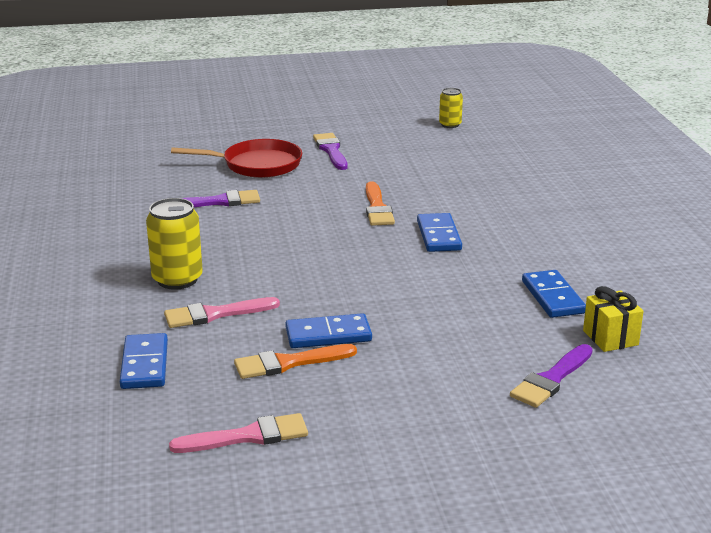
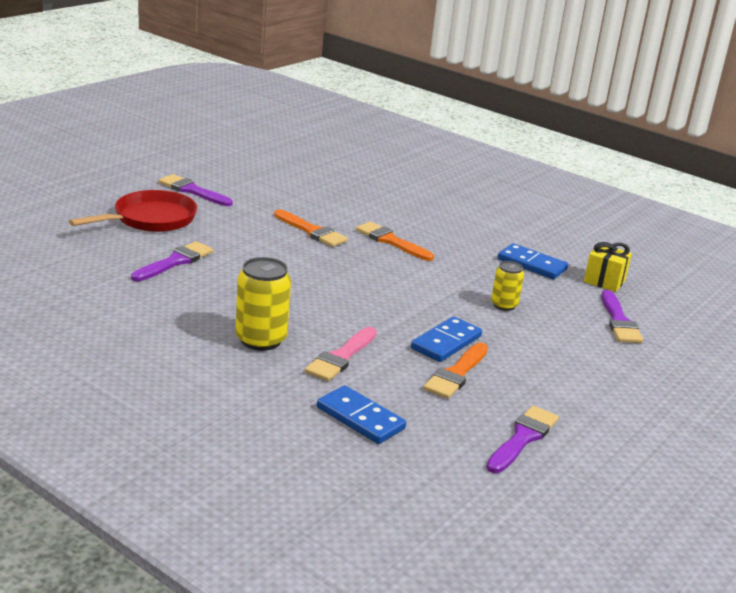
camera: 45 degrees left, 0 degrees up
(248, 436) = (523, 438): pink brush -> purple brush
(438, 236) = (391, 241): blue domino -> orange brush
(450, 124) = (250, 147): yellow can -> yellow can (504, 305)

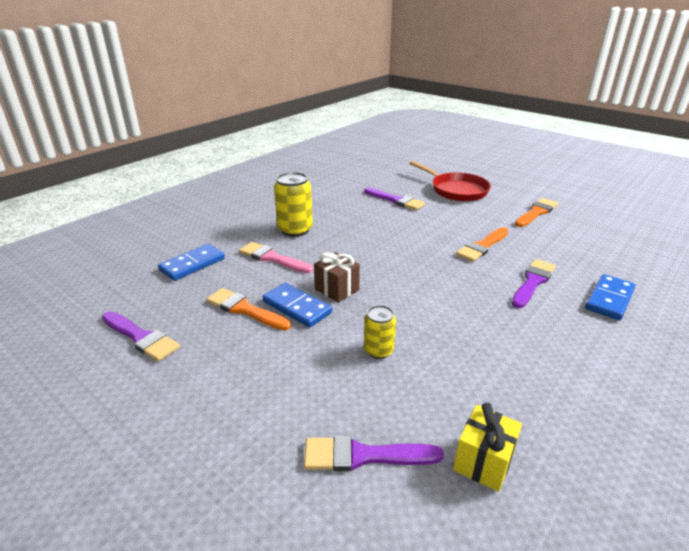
camera: 95 degrees right, 5 degrees up
(192, 191) = (518, 200): purple brush -> purple brush (533, 282)
(391, 241) = (490, 285): orange brush -> orange brush (536, 212)
(409, 318) = (337, 290): none -> brown gift
(532, 264) = (496, 387): blue domino -> blue domino (609, 299)

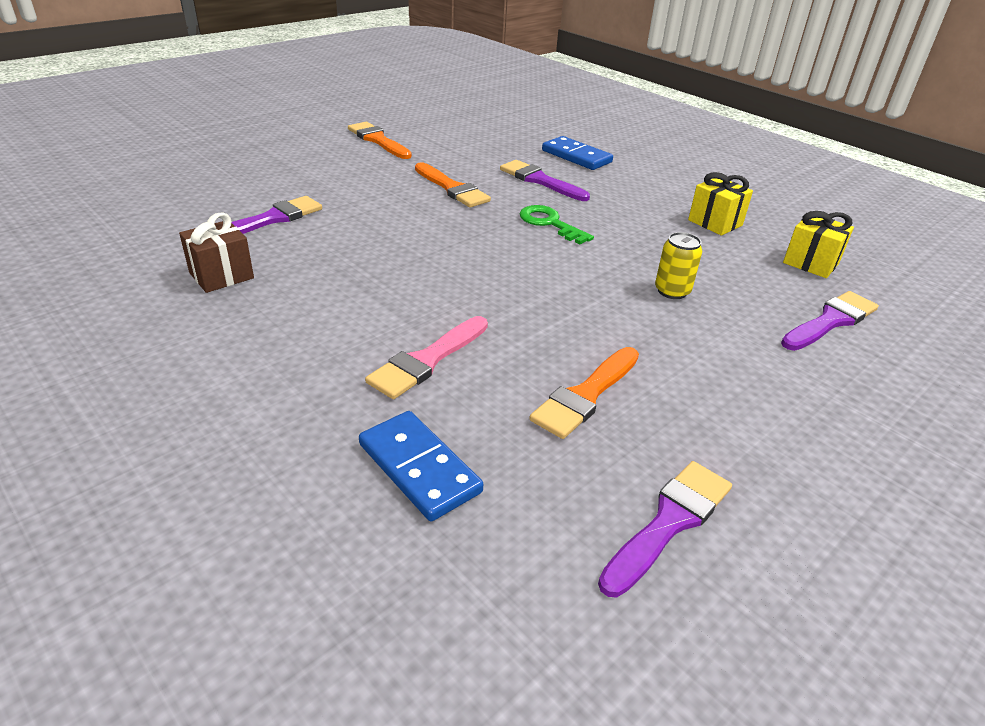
camera: 85 degrees left, 5 degrees up
(295, 230) = (327, 328): yellow can -> none
(296, 307) = (581, 344): blue domino -> none
(337, 290) = (539, 305): brown gift -> brown gift (221, 276)
(363, 456) = (831, 321): purple brush -> purple brush turned 135 degrees counterclockwise
(456, 190) = (270, 169): red pan -> none
(456, 290) = (550, 224): none -> green key
(531, 389) = (715, 223): none -> yellow gift

